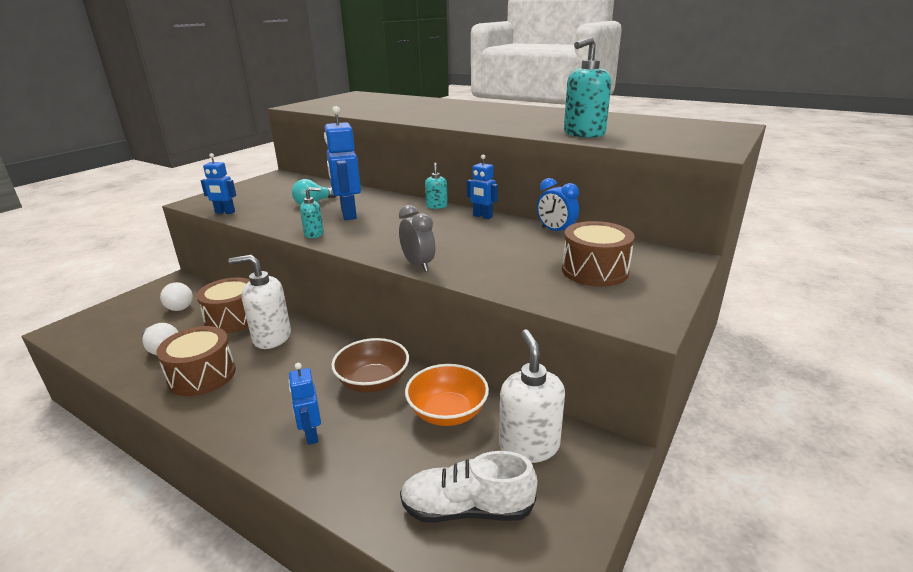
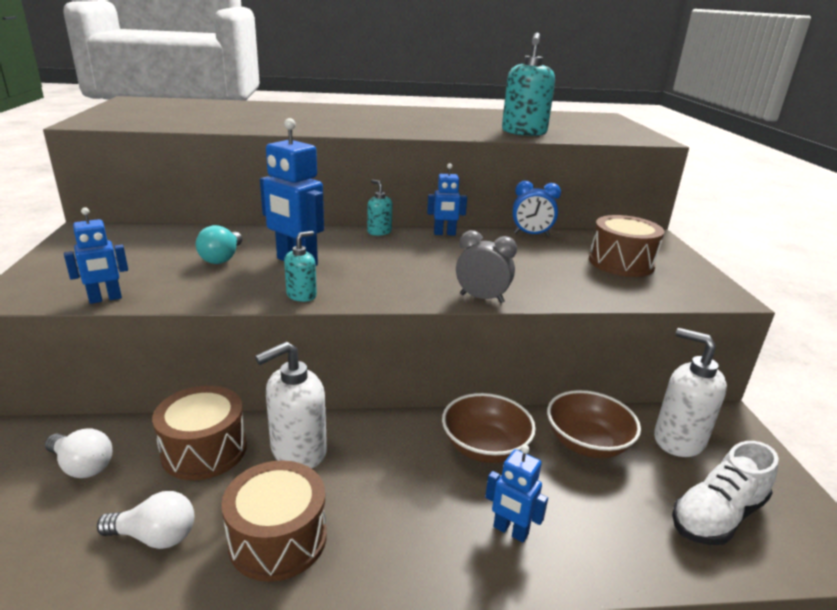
camera: 40 degrees left, 0 degrees up
(447, 412) = (587, 443): orange bowl -> brown bowl

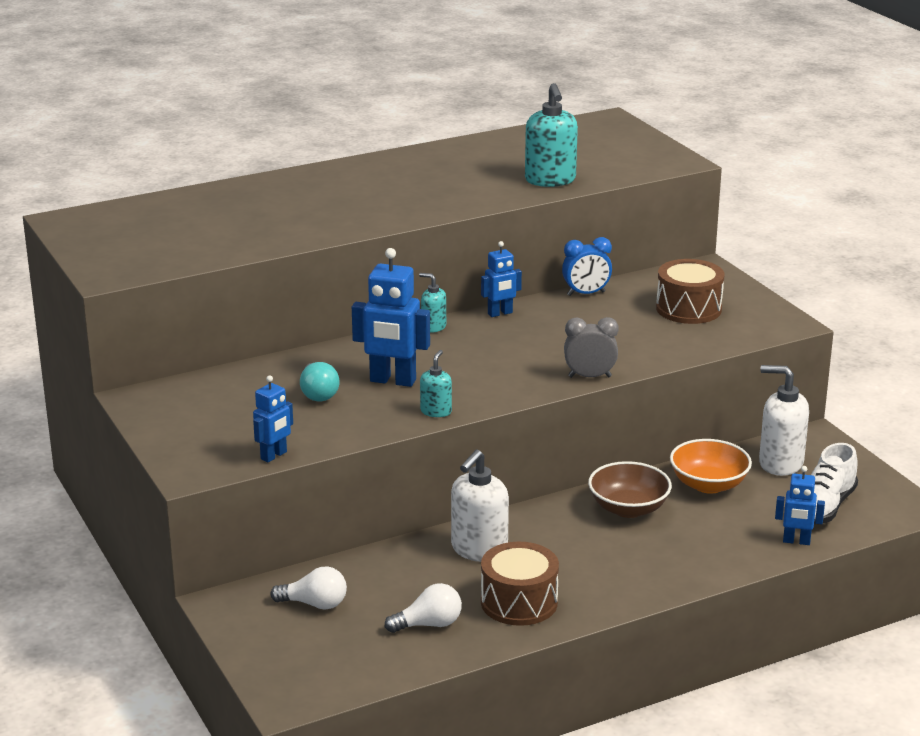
camera: 20 degrees left, 0 degrees up
(204, 450) = (401, 569): brown drum -> none
(510, 531) = (681, 555): blue robot -> blue robot (796, 541)
(587, 443) = (708, 484): brown bowl -> orange bowl

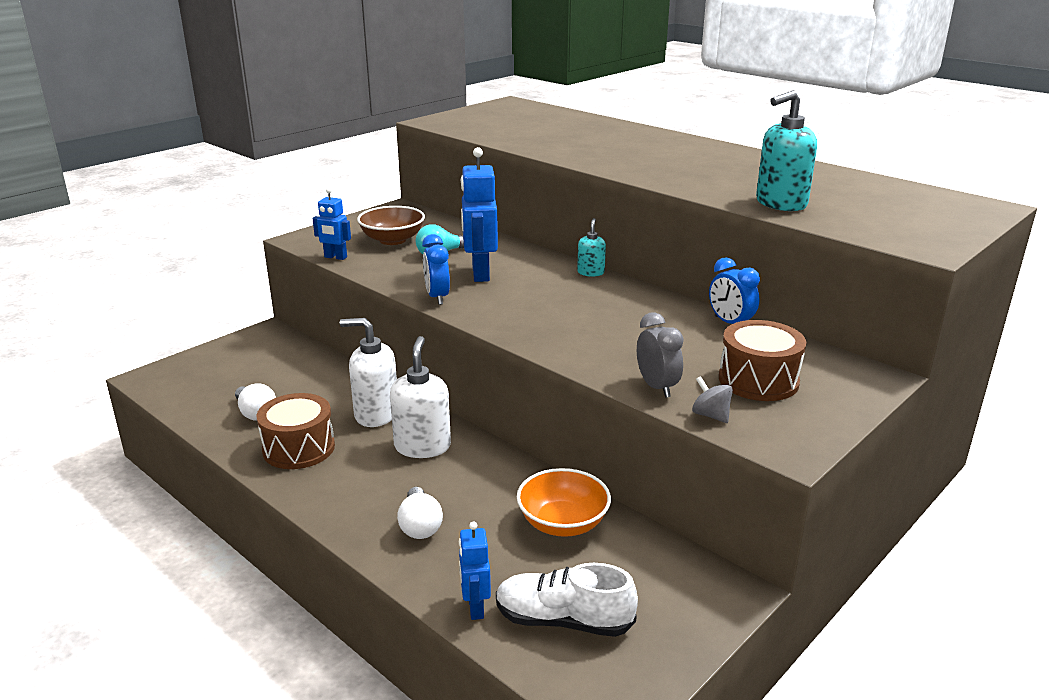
camera: 70 degrees right, 0 degrees up
(314, 604) = (275, 363): white light bulb -> white light bulb (420, 526)
(436, 411) = (437, 297): turquoise soap dispenser -> blue clock
(500, 313) = (644, 293): blue robot -> none
(589, 377) = (551, 350): grey clock -> grey clock (657, 387)
(628, 508) = (485, 479): brown bowl -> brown bowl (392, 240)
(731, 338) = (710, 415): none -> grey spinning top
(780, 463) = (646, 570): white soap dispenser -> white soap dispenser (422, 446)

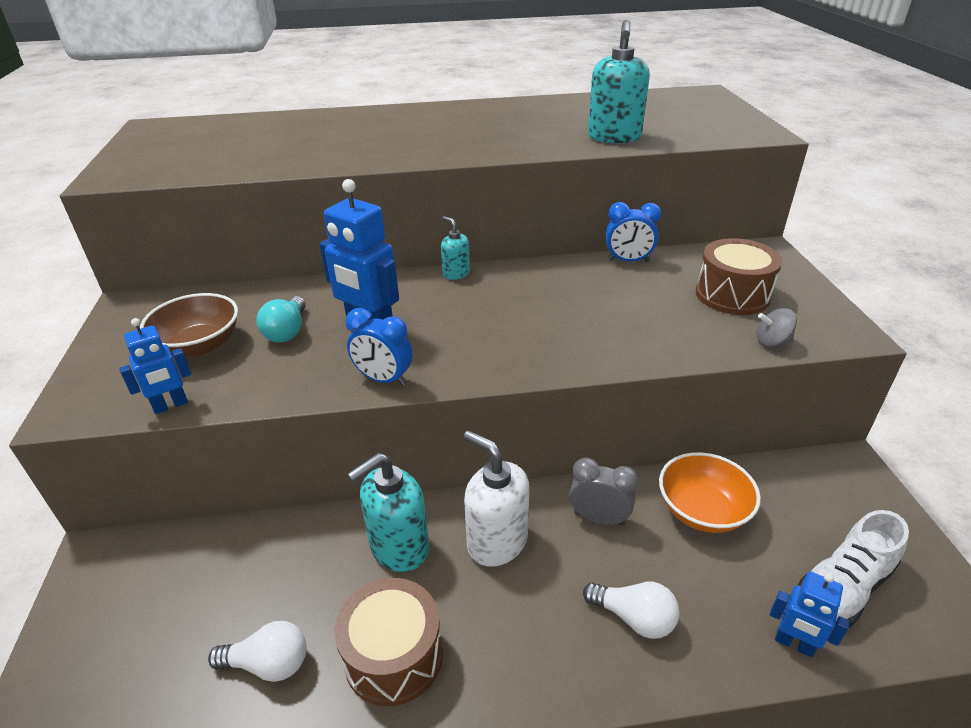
camera: 50 degrees left, 10 degrees up
(376, 414) = (399, 547): white soap dispenser -> turquoise soap dispenser
(657, 387) = (703, 343): grey clock -> grey clock (599, 518)

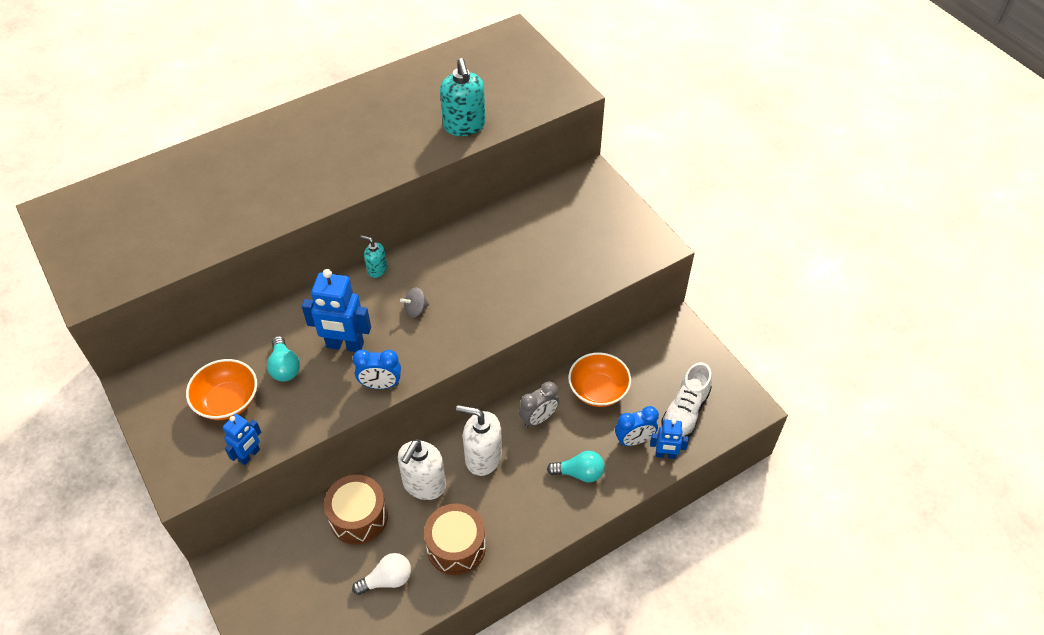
camera: 25 degrees left, 15 degrees up
(199, 345) = (227, 401): brown bowl -> orange bowl
(399, 547) = (424, 484): turquoise soap dispenser -> white soap dispenser
(599, 518) = (538, 418): grey clock -> grey clock turned 150 degrees clockwise
(628, 261) = (498, 216): blue clock -> blue clock (634, 440)
(634, 618) = (579, 473): white light bulb -> turquoise light bulb
(732, 295) = (580, 231): brown drum -> brown drum (358, 517)
(772, 342) = (614, 269): grey spinning top -> grey spinning top (416, 309)

